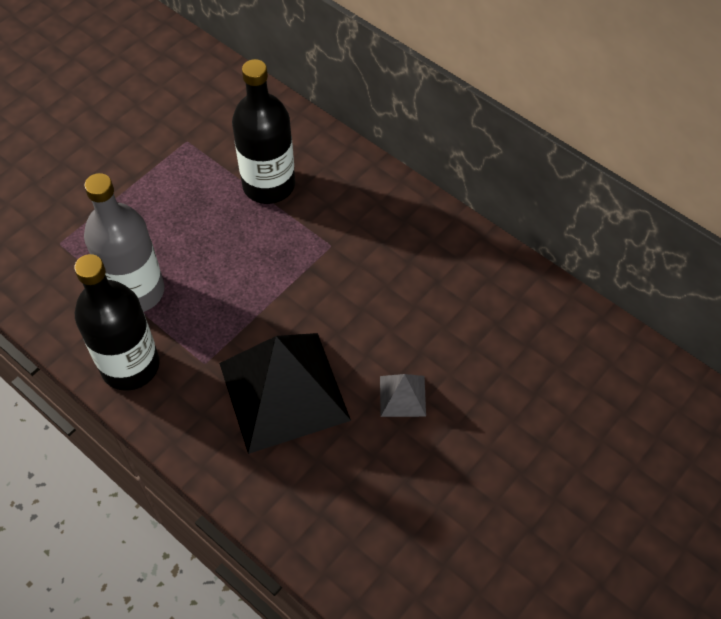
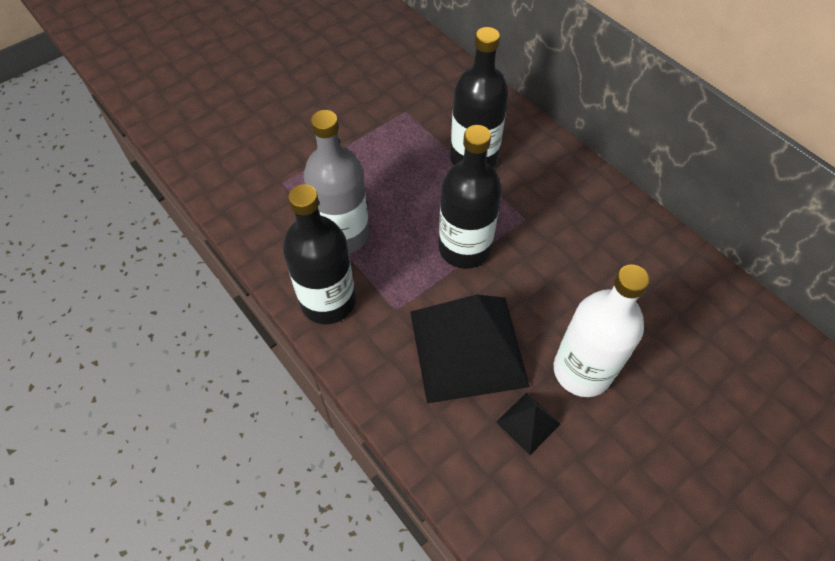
camera: 10 degrees right, 0 degrees up
(269, 287) = (464, 248): none -> black bottle
(352, 456) = (528, 423): none -> black pyramid
(402, 396) = (582, 370): grey pyramid -> white bottle

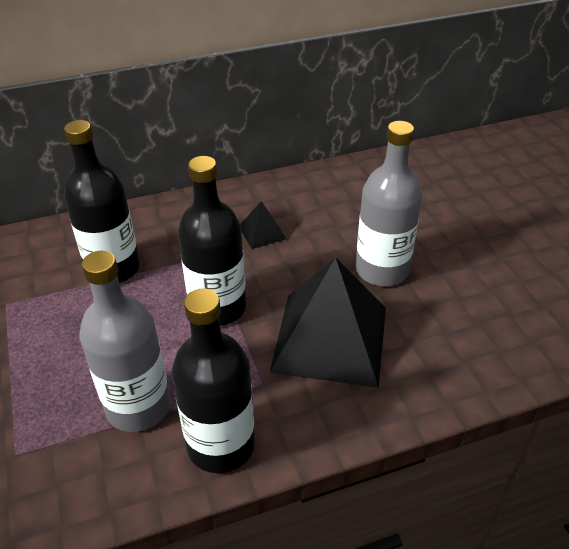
camera: 70 degrees left, 15 degrees down
(528, 423) = (420, 319): black pyramid -> black pyramid (262, 232)
(582, 370) = (382, 270): white bottle -> grey bottle

